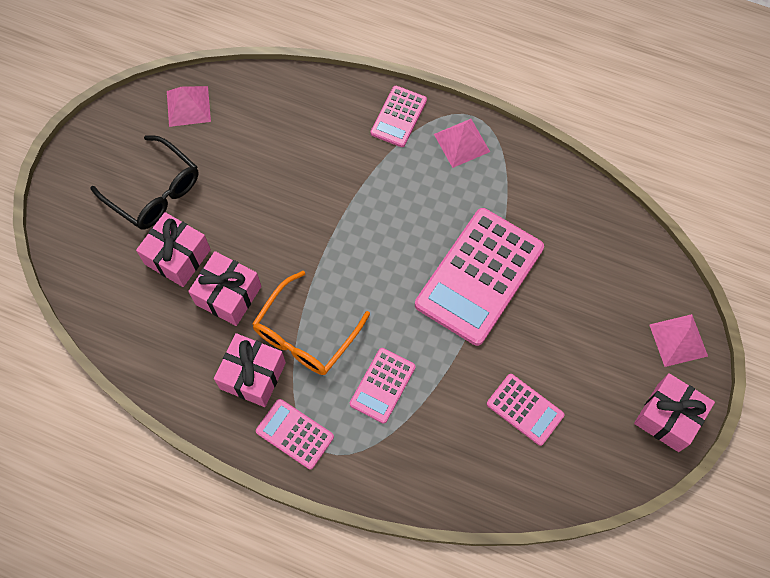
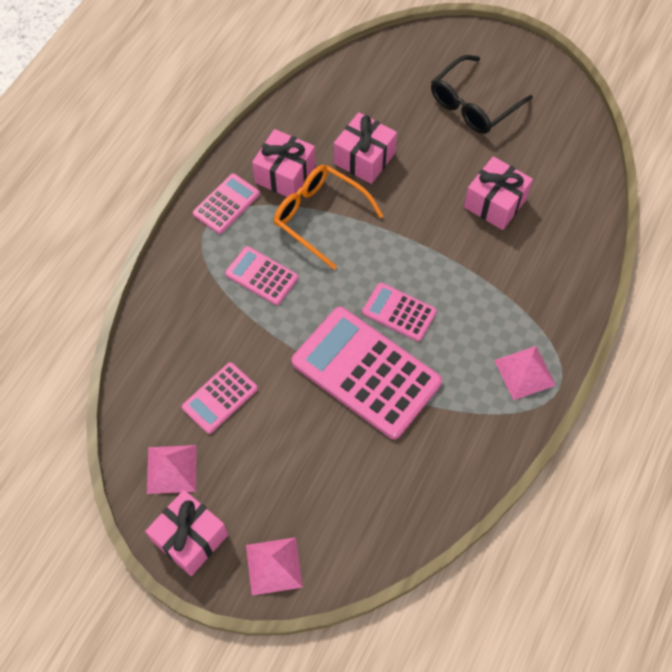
camera: 95 degrees right, 5 degrees down
(177, 257) = (405, 121): pink gift -> pink gift (495, 203)
(188, 106) = (567, 131): pink pyramid -> pink pyramid (172, 469)
(398, 117) = (557, 313): pink calculator -> pink calculator (399, 312)

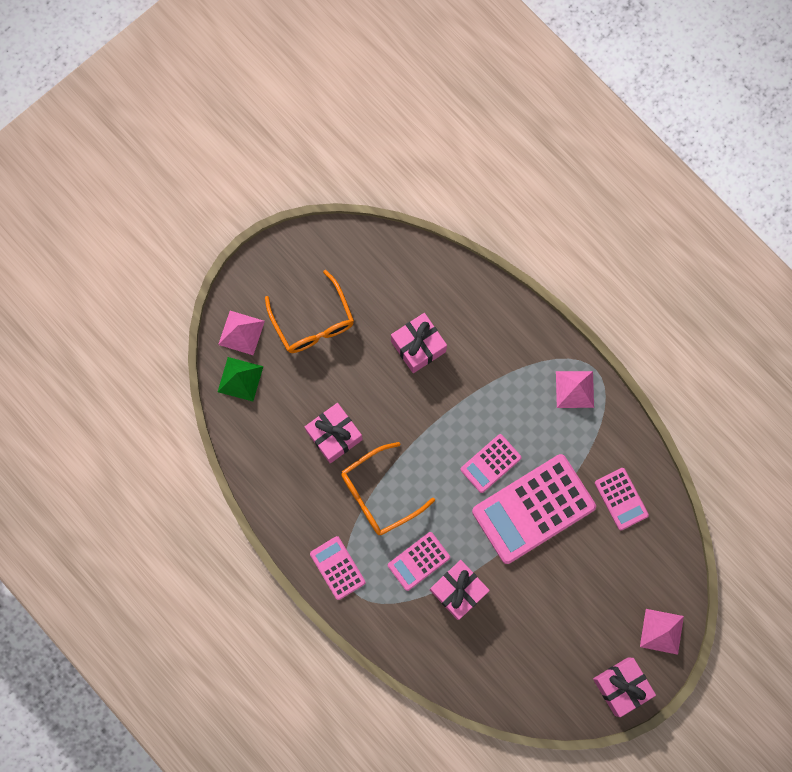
camera: 70 degrees left, 15 degrees up
(172, 469) = (562, 684): pink pyramid -> pink pyramid (241, 332)
(220, 398) = (516, 629): pink calculator -> pink calculator (621, 499)
(285, 175) = (326, 508): pink gift -> pink gift (458, 590)
(385, 64) = (240, 379): none -> green pyramid
(473, 104) = (313, 321): black glasses -> orange glasses

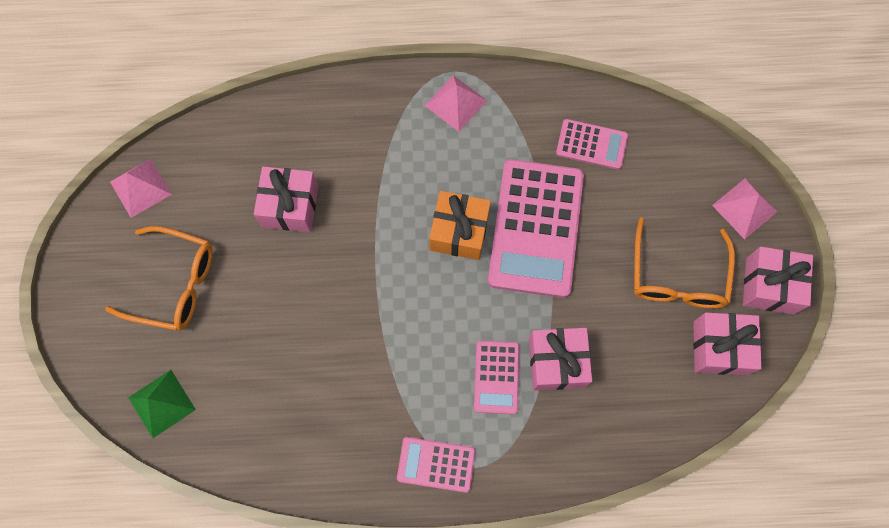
camera: 50 degrees left, 5 degrees down
(241, 332) = (117, 363): pink pyramid -> pink pyramid (140, 188)
(334, 435) = (302, 356): pink gift -> pink gift (720, 348)
(379, 494) = (398, 360): orange glasses -> orange glasses (677, 276)
(490, 463) = (459, 232): pink calculator -> orange gift

